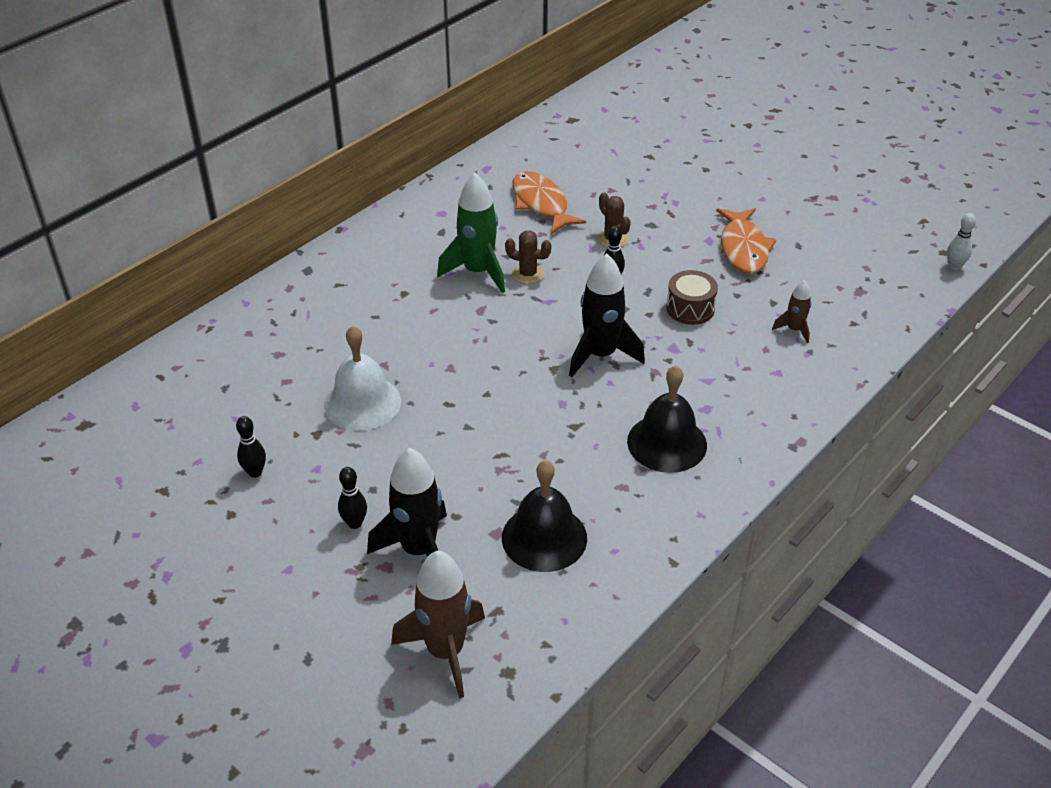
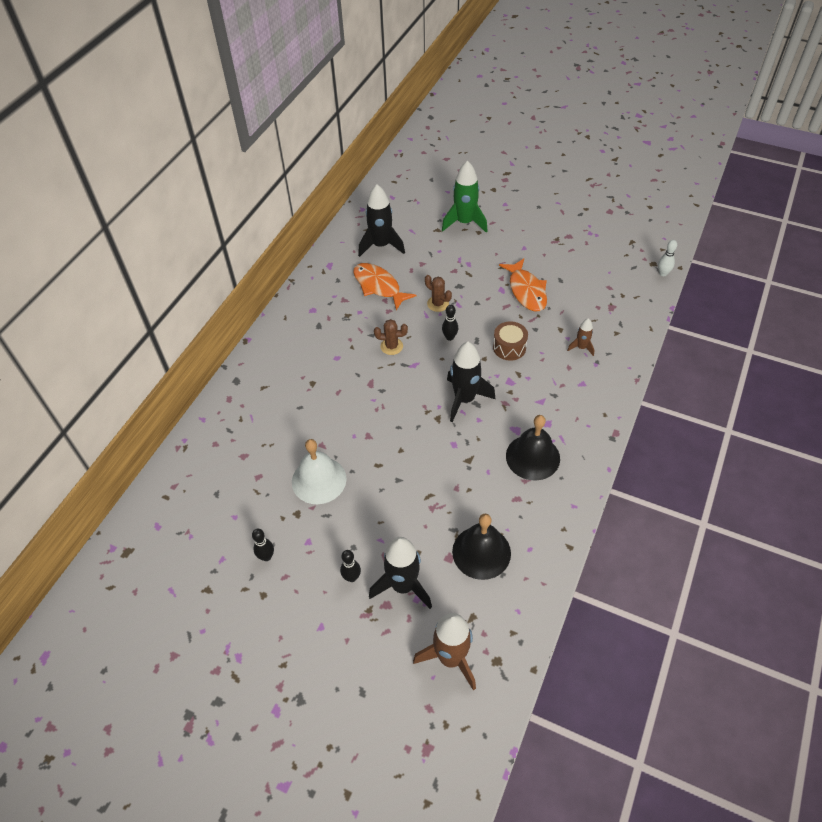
camera: 15 degrees left, 10 degrees up
(478, 272) = (357, 353): green rocket -> green rocket (464, 222)
(565, 160) = (381, 245): none -> black rocket

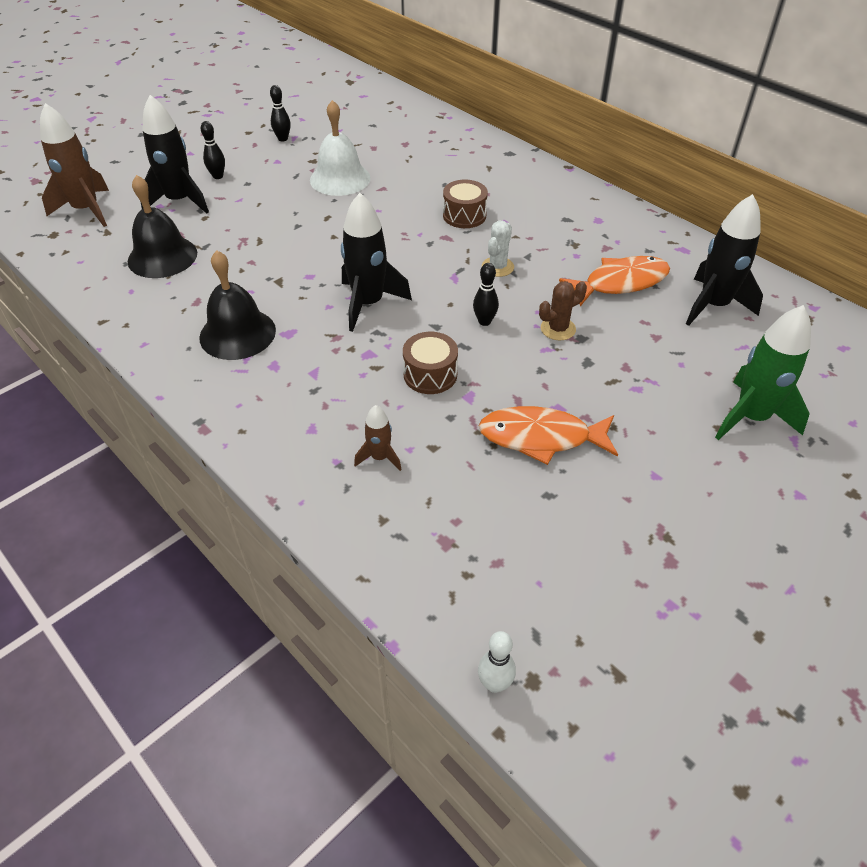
camera: 110 degrees right, 5 degrees down
(338, 381) = (464, 215): none -> brown drum
(391, 346) = (497, 267): brown cactus -> white cactus

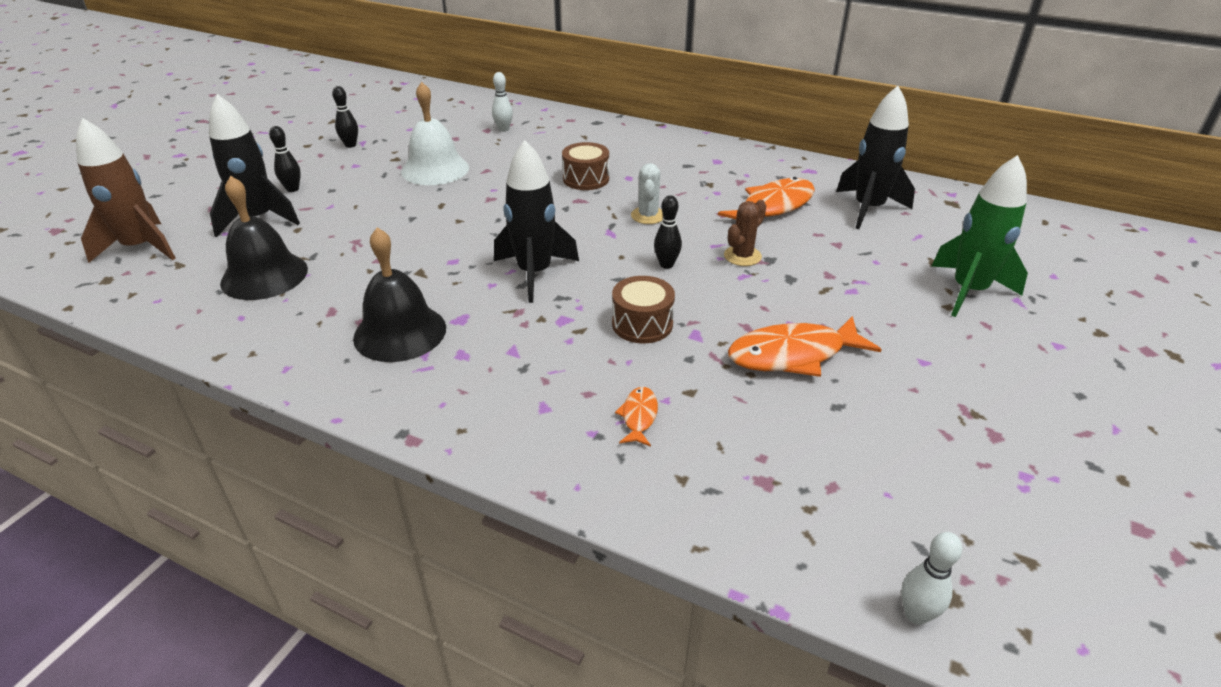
camera: 20 degrees left, 10 degrees down
(380, 457) = (639, 416): brown rocket -> orange fish
(420, 146) = (503, 129): none -> white bowling pin

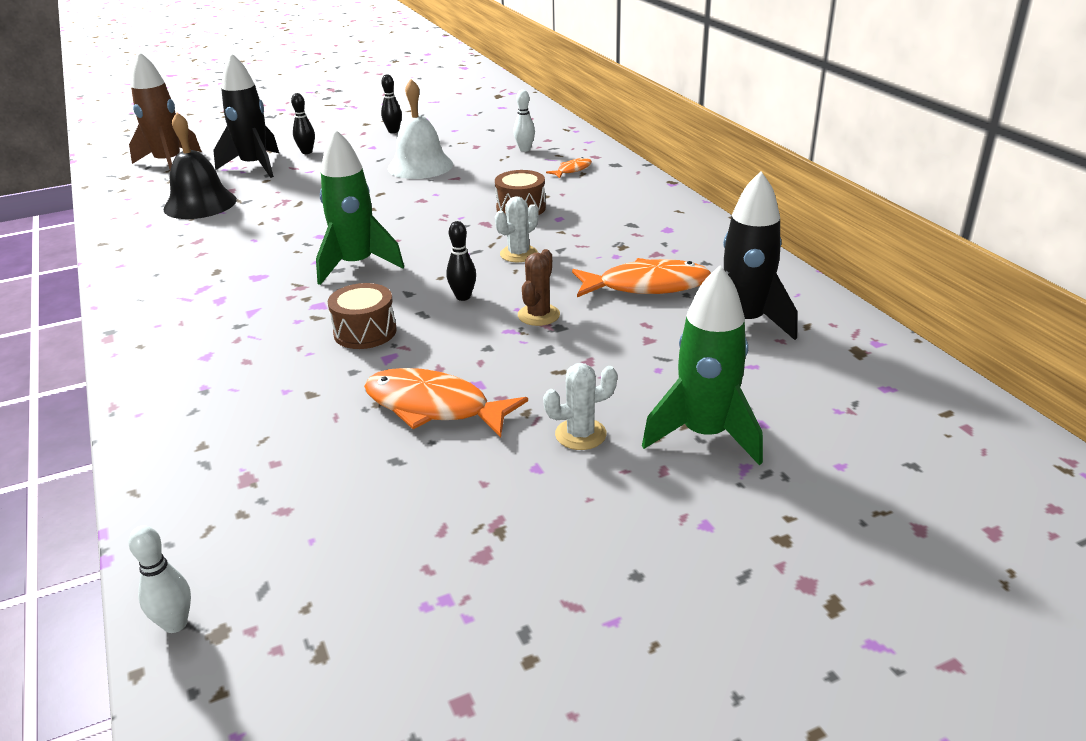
camera: 40 degrees right, 5 degrees down
(400, 332) = (210, 270): black bell -> none
(534, 273) = (356, 265): black rocket -> green rocket
(639, 416) = (249, 392): orange fish -> orange fish (572, 170)
(742, 256) = (538, 315): brown cactus -> brown cactus turned 60 degrees counterclockwise
(909, 326) = (580, 434): none -> white cactus

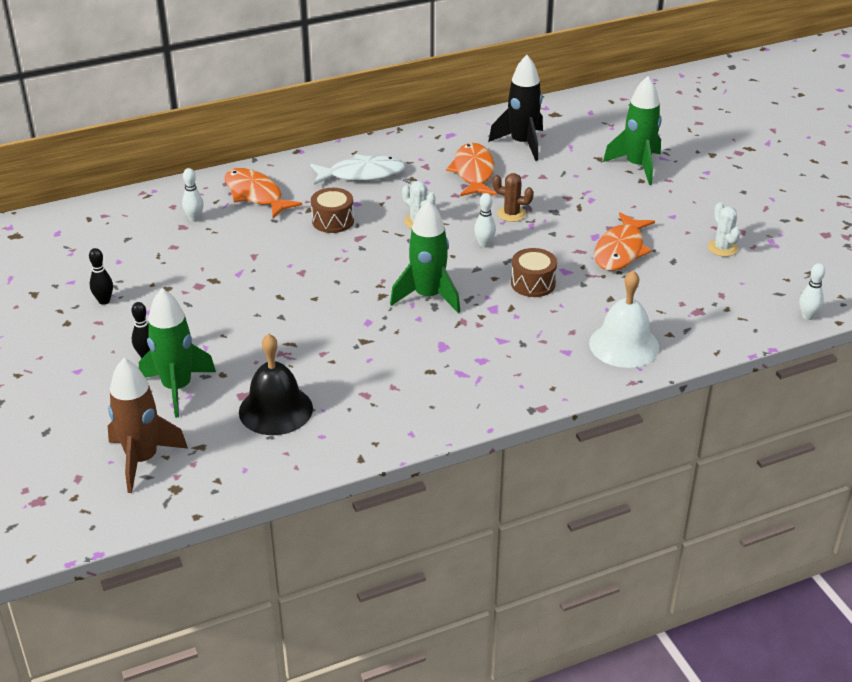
camera: 90 degrees left, 5 degrees up
(255, 166) = (177, 388): black rocket -> green rocket
(420, 166) = (216, 277): white bell -> white bell (624, 345)
(463, 297) = (484, 244): black bowling pin -> white bowling pin
(572, 170) = (256, 195): orange fish -> orange fish, size x2.06
(580, 434) = (641, 202): white cactus -> white cactus (722, 248)
(626, 217) = (362, 174): none -> white fish

